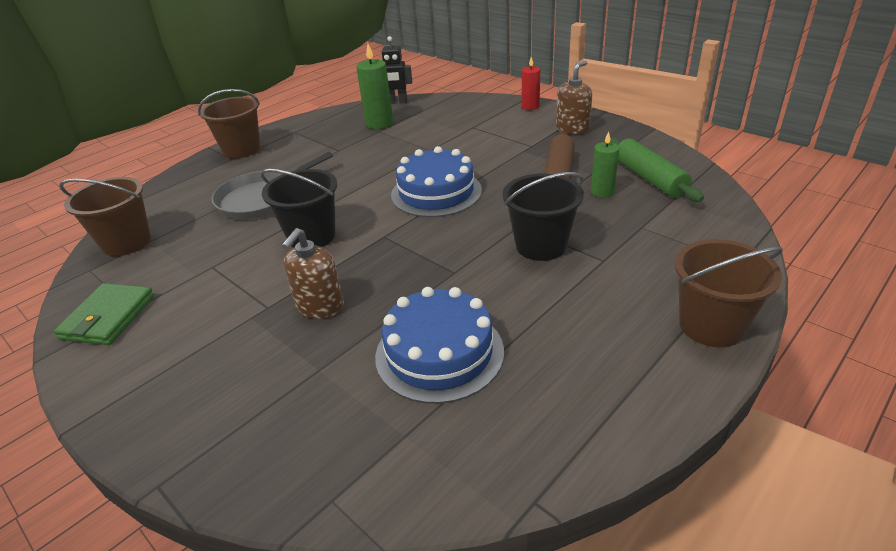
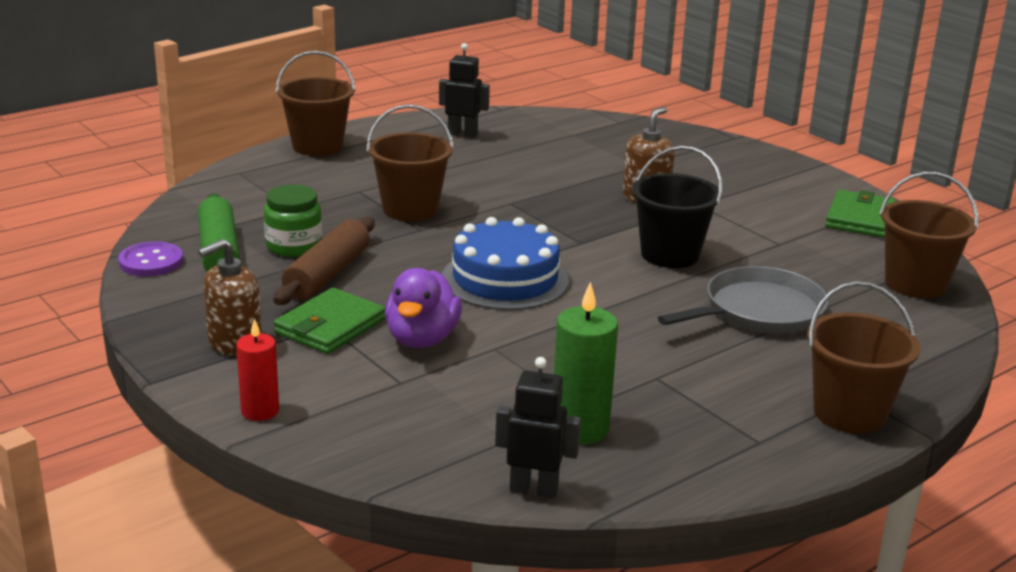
camera: 175 degrees left, 10 degrees down
(439, 353) = (540, 161): blue cake -> none
(472, 147) = (422, 339): none -> purple duck
(529, 145) = (330, 326): none -> green wallet
(541, 245) = (410, 209): black bucket -> brown bucket
(557, 398) = (462, 134): none -> black robot
(602, 192) = (294, 246): green candle -> green jar
(683, 163) = (151, 262): none -> purple button

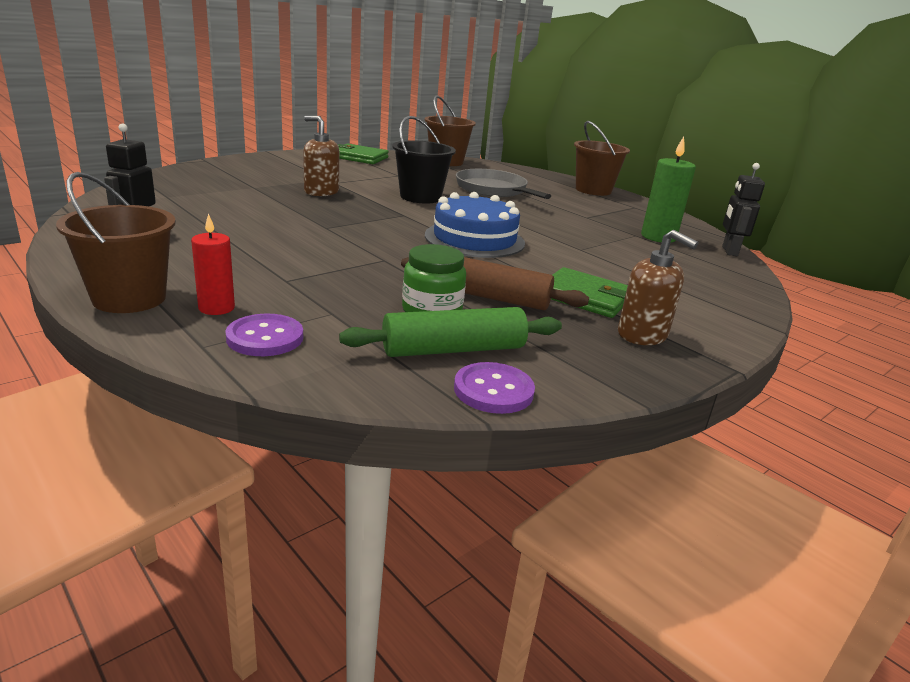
camera: 95 degrees left, 0 degrees up
(249, 188) = (265, 338): none -> purple button
(260, 411) = (732, 322): red candle -> red candle (216, 308)
(410, 209) = (338, 261): brown bucket -> none
(422, 339) = (583, 268): purple duck -> none

